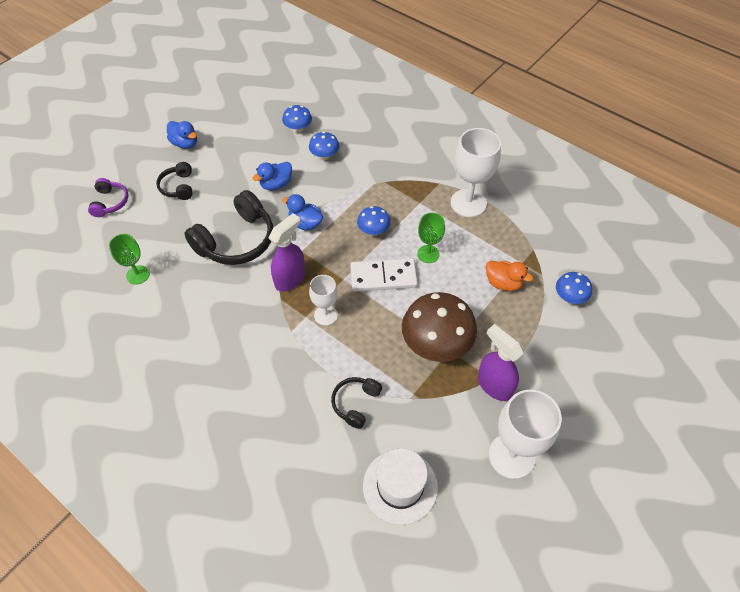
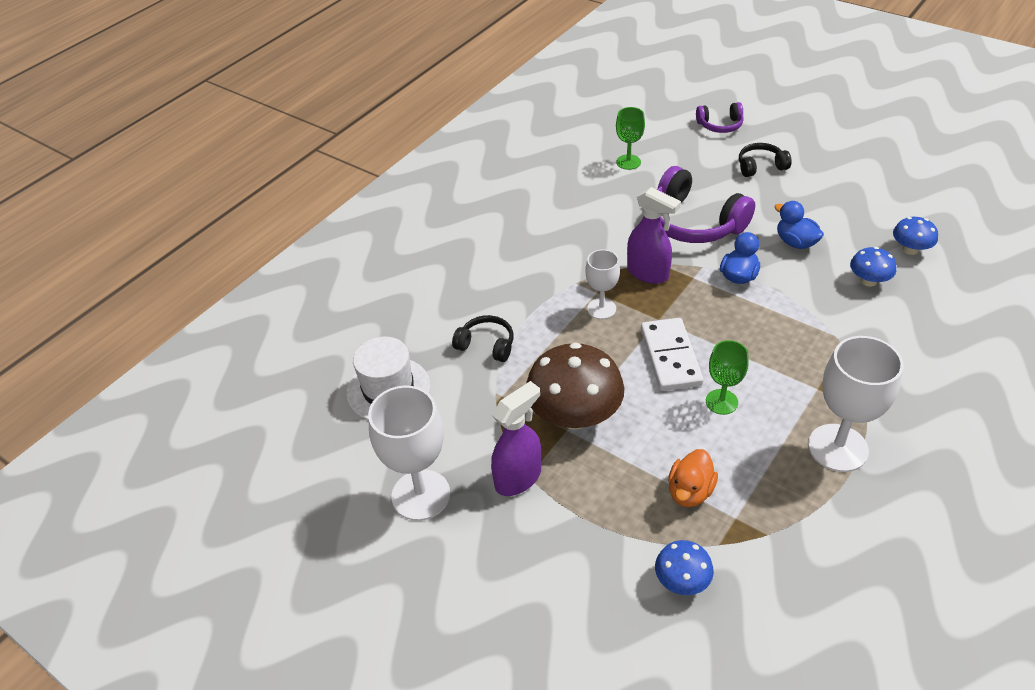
camera: 90 degrees right, 10 degrees down
(185, 143) = (833, 159): blue duck -> none
(236, 240) = (694, 223): black headphones -> purple headphones
(373, 230) = (747, 342): blue mushroom -> none

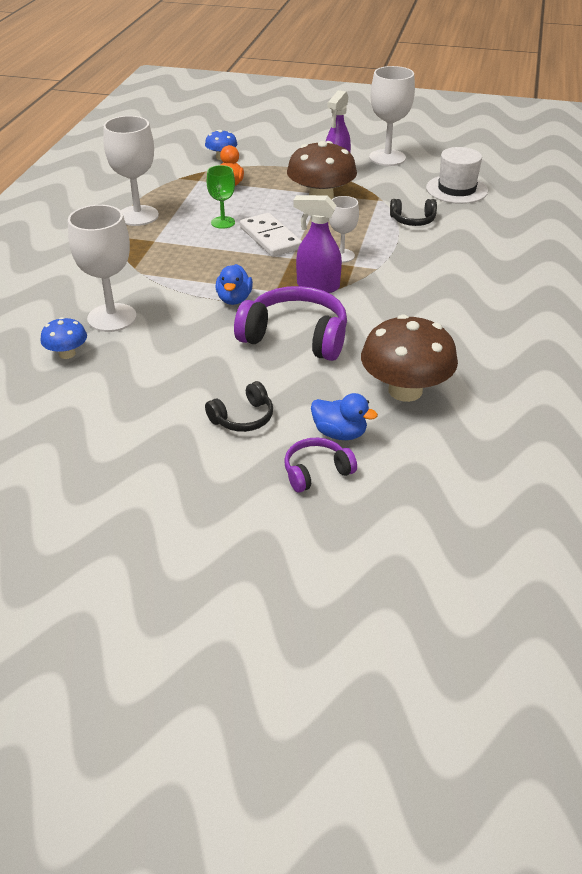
camera: 155 degrees right, 5 degrees down
(628, 162) = (405, 390): green goblet -> brown mushroom
(795, 242) = (186, 338): blue duck -> blue duck (339, 433)
(868, 281) = (112, 318): blue mushroom -> white goblet

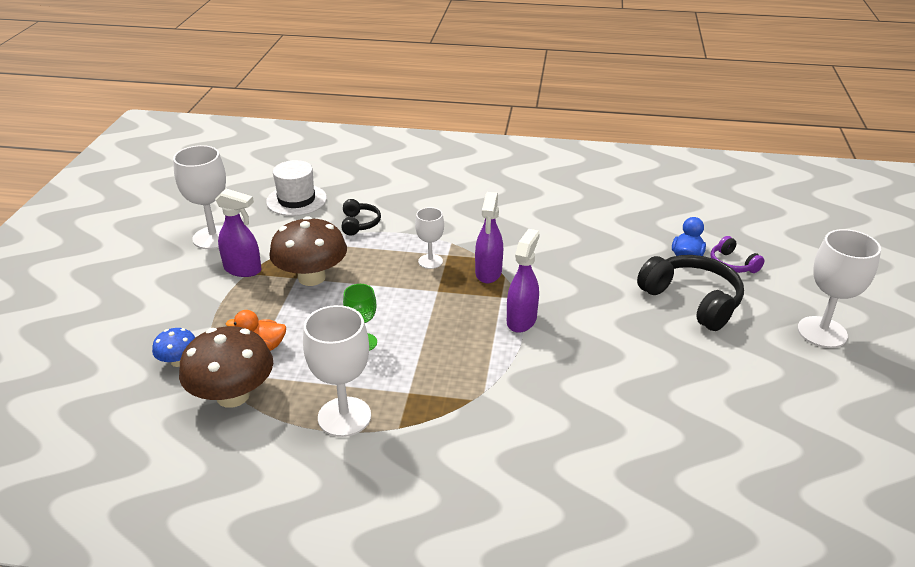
camera: 95 degrees left, 5 degrees down
(67, 354) = (650, 422): blue mushroom -> none
(112, 318) = (577, 400): white goblet -> white goblet (822, 332)
(234, 299) = (521, 320): blue duck -> purple spray bottle
(243, 418) = (692, 301): black headphones -> black headphones, size x1.88
(270, 238) = (398, 306): white domino -> none
(295, 337) = (573, 281): purple headphones -> none
(405, 390) = (624, 229): brown mushroom -> brown mushroom (233, 396)

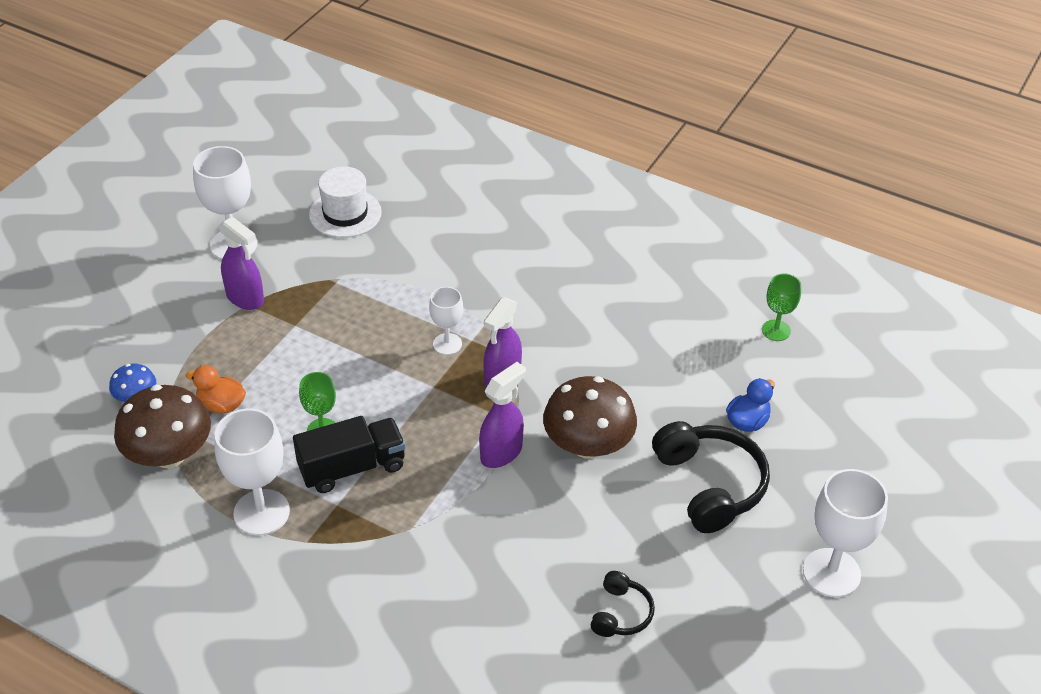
camera: 20 degrees right, 10 degrees up
(311, 277) = (310, 329): brown mushroom -> brown mushroom (588, 445)
(359, 224) = (397, 268): black headphones -> black headphones (621, 613)
(405, 362) = (352, 467): none -> black truck
(662, 200) = (776, 330): none -> green goblet
(732, 264) = (794, 449): purple headphones -> none

